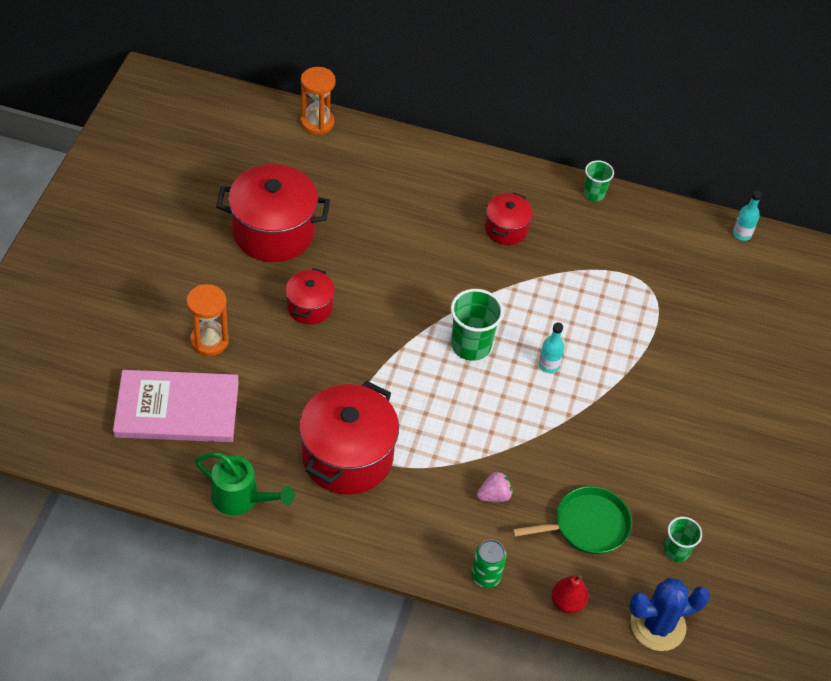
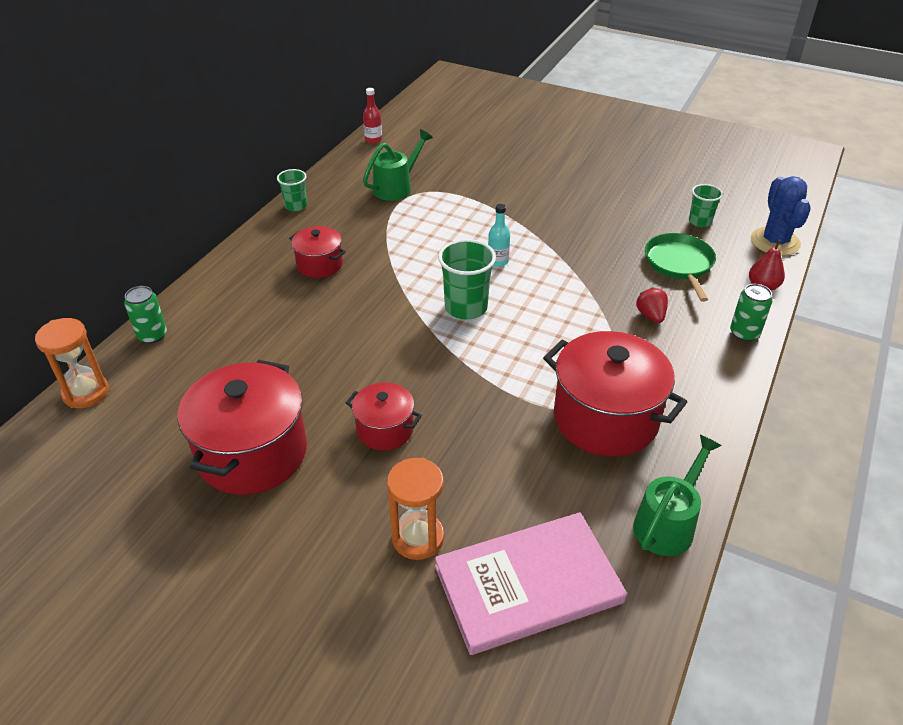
camera: 75 degrees left, 10 degrees down
(177, 409) = (528, 584): pink book -> pink book turned 60 degrees clockwise
(386, 142) = (152, 335): none -> green can
(494, 495) = (651, 315): pink strawberry -> red strawberry
(653, 268) = (397, 187): none -> green watering can
(742, 234) = (373, 139): turquoise bottle -> red bottle

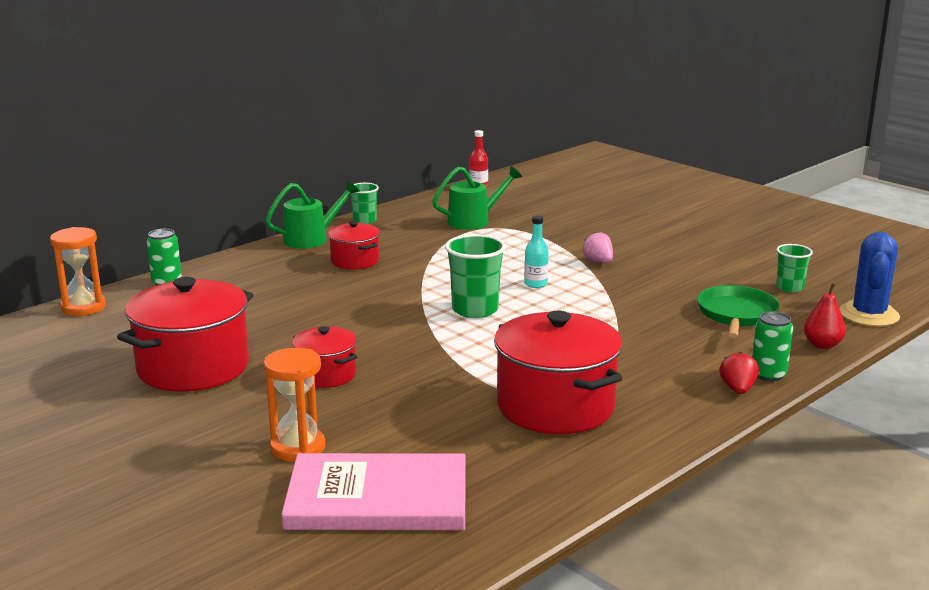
camera: 20 degrees right, 20 degrees down
(533, 220) = (598, 261): none -> pink strawberry
(651, 315) = (670, 345): red strawberry -> red strawberry (737, 389)
(668, 523) = (559, 488): green watering can -> green watering can (312, 239)

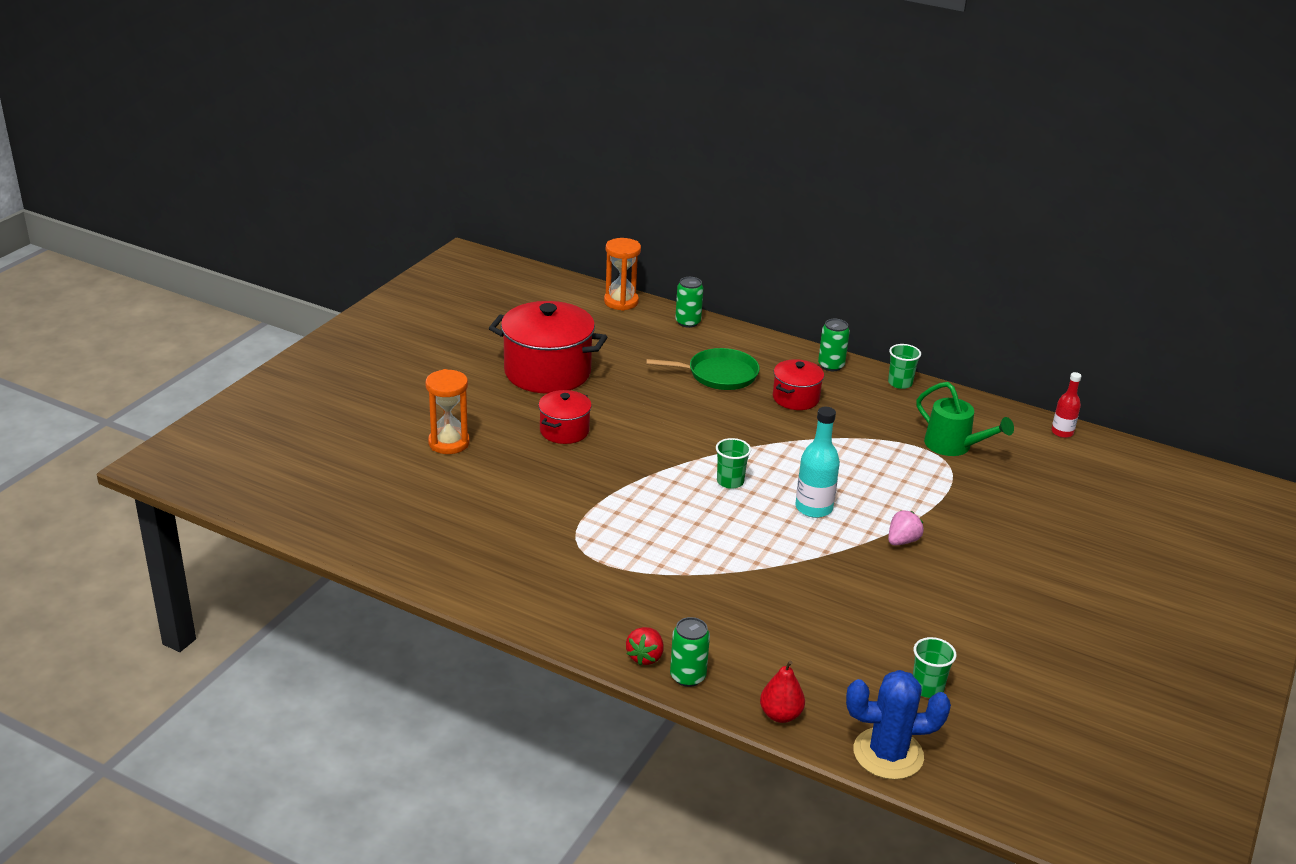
camera: 70 degrees right, 10 degrees up
(312, 239) = (831, 365): green watering can -> green can
(377, 498) = (393, 490): pink book -> none
(475, 310) = (730, 481): green cup -> green cup, size x0.61
(535, 284) = (814, 508): turquoise bottle -> turquoise bottle, size x1.56
(555, 406) = (562, 552): red pot -> none
(736, 314) = (823, 649): green pan -> green pan (718, 374)
(737, 389) = (645, 657): red strawberry -> red strawberry turned 120 degrees clockwise

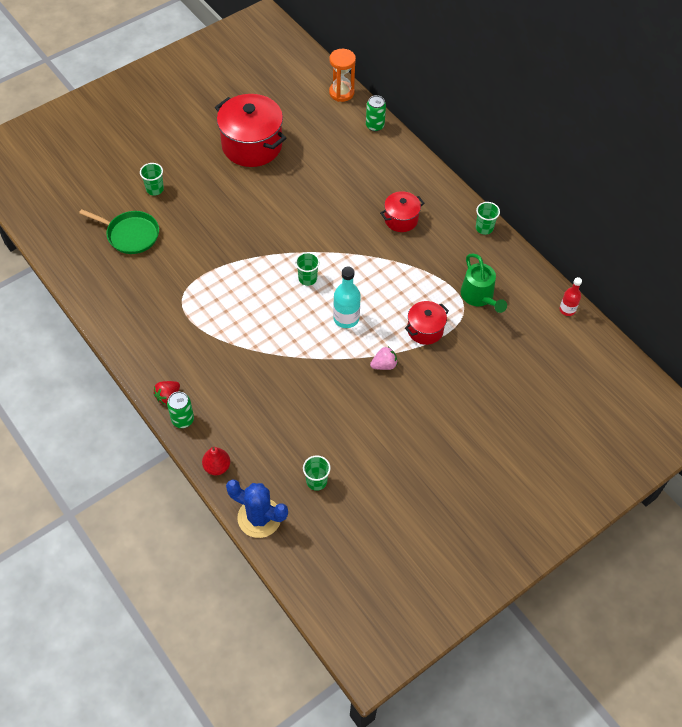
camera: 25 degrees right, 25 degrees up
(449, 443) = (155, 189): orange hourglass -> green cup
(564, 431) = (231, 201): red pot -> red pot (425, 330)
(718, 374) = (363, 181): green pan -> green pan (130, 234)
(831, 365) = (447, 196): green can -> none

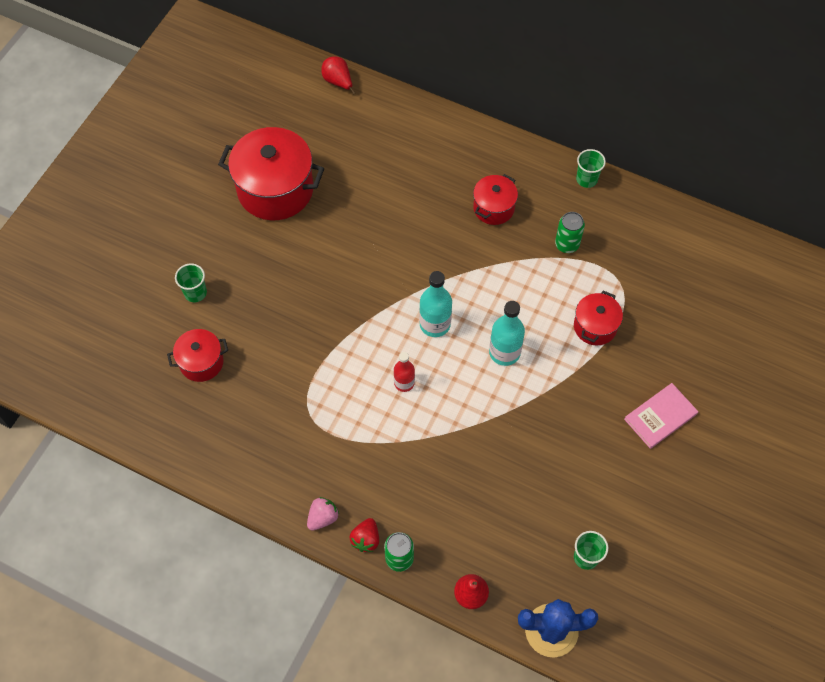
camera: 25 degrees left, 5 degrees up
(130, 234) = (201, 362): green pan -> red pot
(307, 278) = (435, 324): green cup -> turquoise bottle
(341, 93) = (338, 82): orange hourglass -> red pear
(375, 126) = (399, 107): green can -> green can (567, 244)
(384, 365) = (576, 388): pink strawberry -> pink strawberry (323, 517)
(435, 412) = (660, 416): none -> pink book
(479, 297) = (628, 263): green watering can -> none
(567, 310) = (724, 236): red bottle -> red bottle (404, 383)

